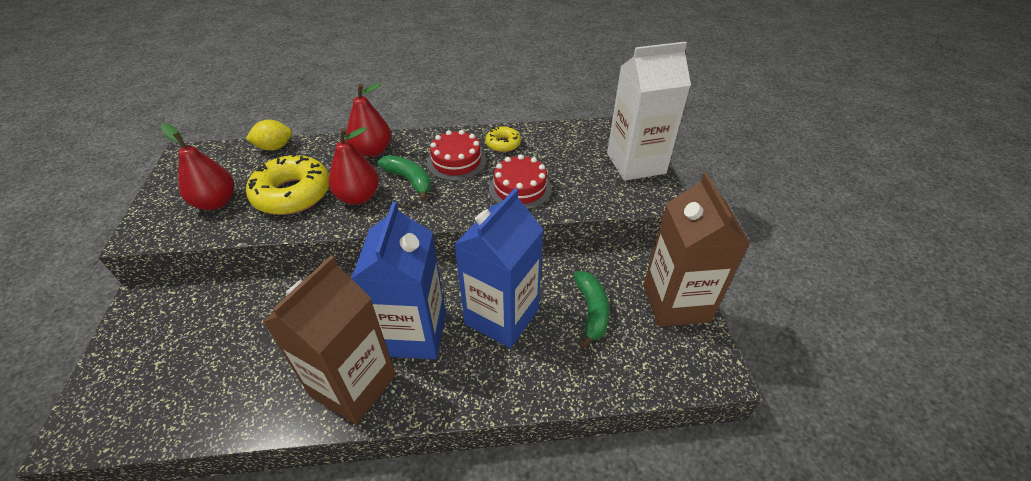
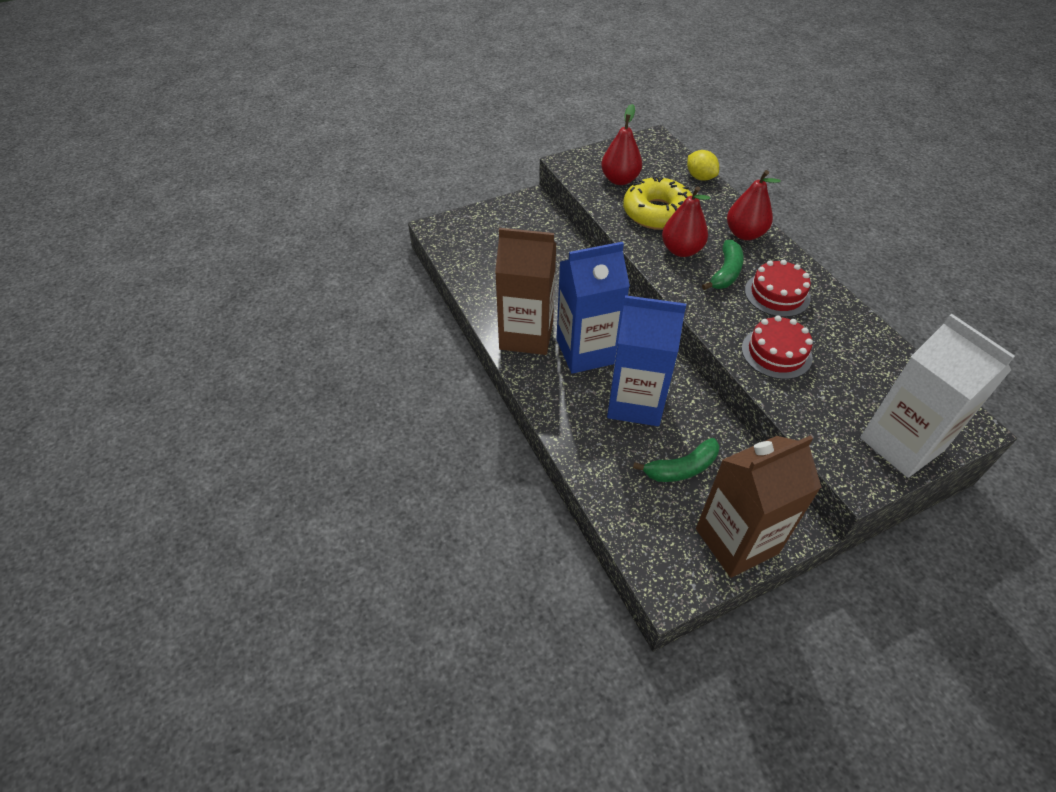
camera: 70 degrees right, 5 degrees up
(503, 144) = (834, 319): yellow donut -> none

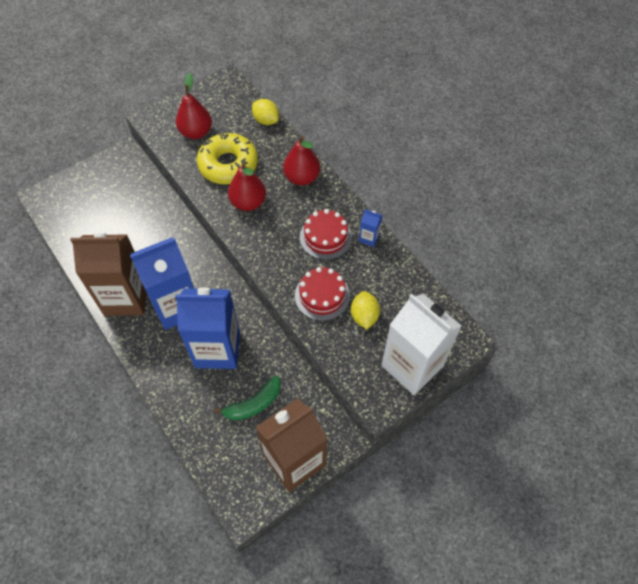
camera: 10 degrees left, 10 degrees up
(725, 273) = (284, 221): green banana -> none
(832, 301) = (369, 238): none -> blue carton
(832, 381) = (364, 316): none -> yellow lemon

